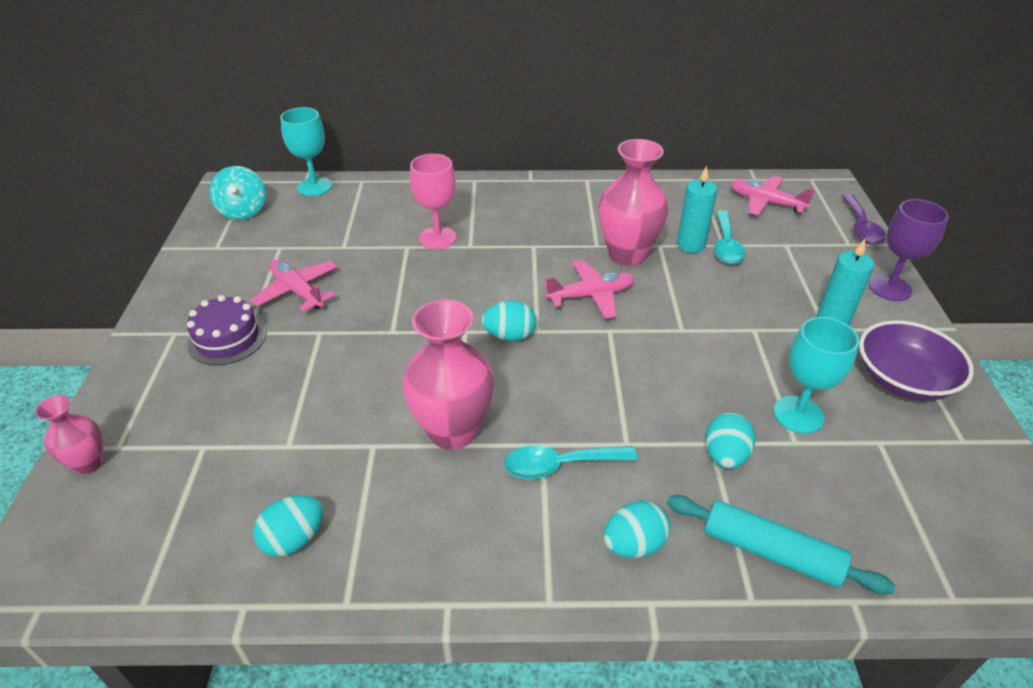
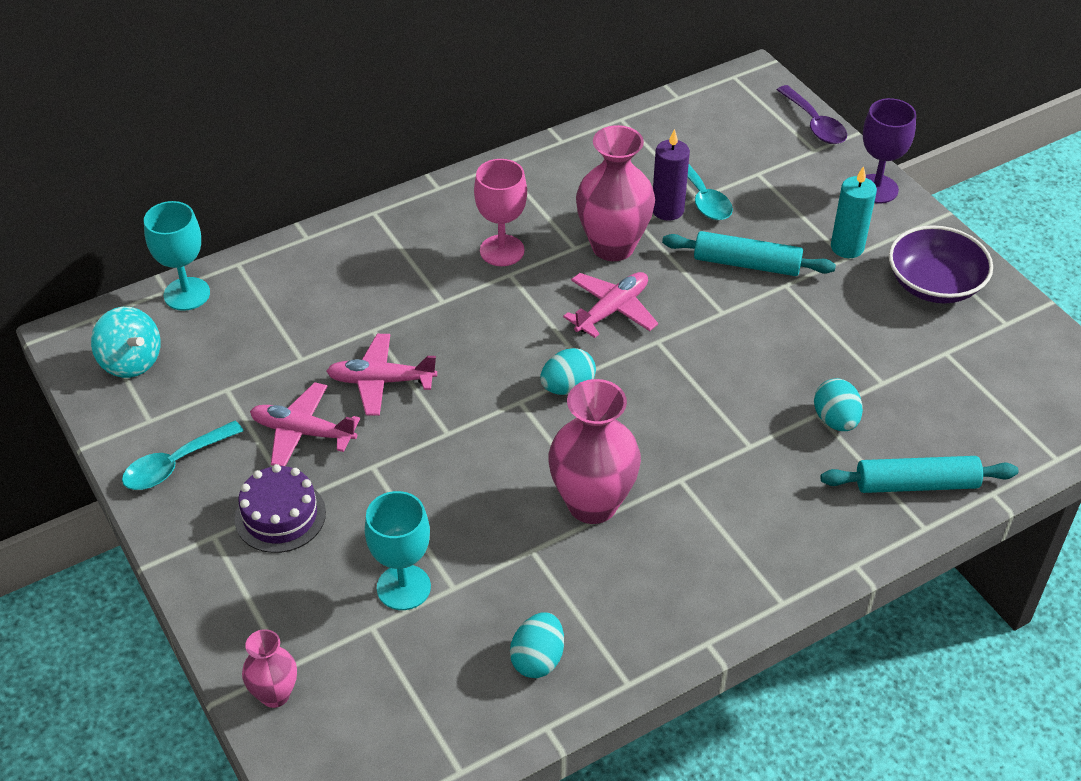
camera: 30 degrees left, 5 degrees up
(437, 238) = (398, 305): pink goblet -> pink goblet (502, 250)
(560, 465) = (709, 491): turquoise spoon -> turquoise spoon (175, 464)
(634, 544) = (813, 528): turquoise egg -> none
(690, 245) = (667, 210): turquoise candle -> purple candle
(730, 302) = (746, 264): none -> turquoise rolling pin
(766, 202) = (707, 126): pink plane -> pink plane (381, 381)
(798, 414) = (870, 355): turquoise goblet -> turquoise goblet (403, 587)

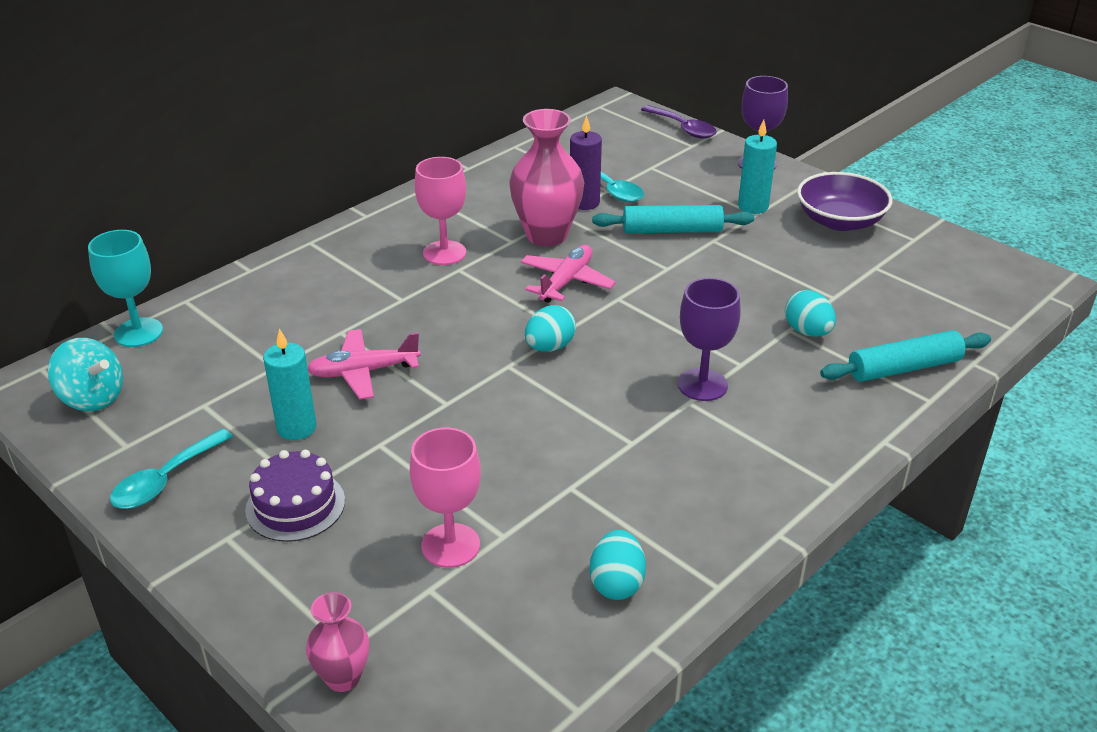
camera: 15 degrees left, 10 degrees down
(303, 432) = (296, 428): pink plane -> turquoise candle
(403, 587) = (450, 545): turquoise goblet -> pink goblet
(592, 504) = (614, 437): pink vase -> none
(701, 462) = (702, 385): none -> purple goblet

